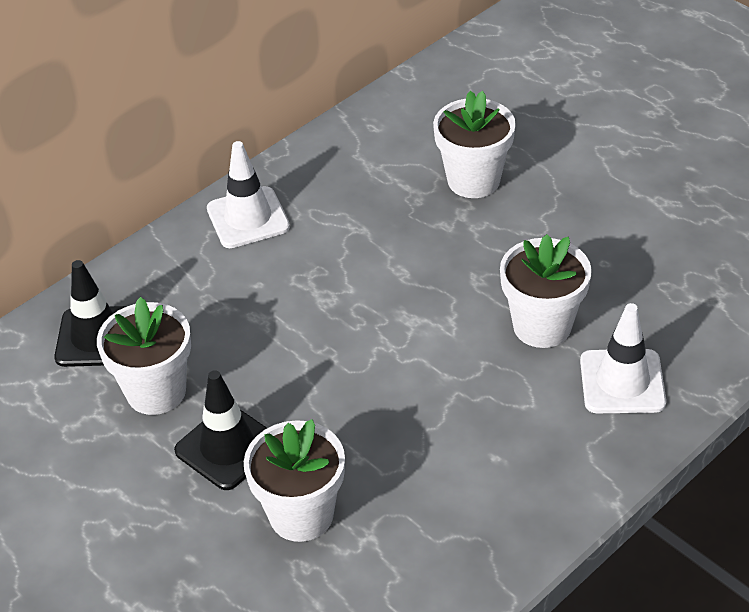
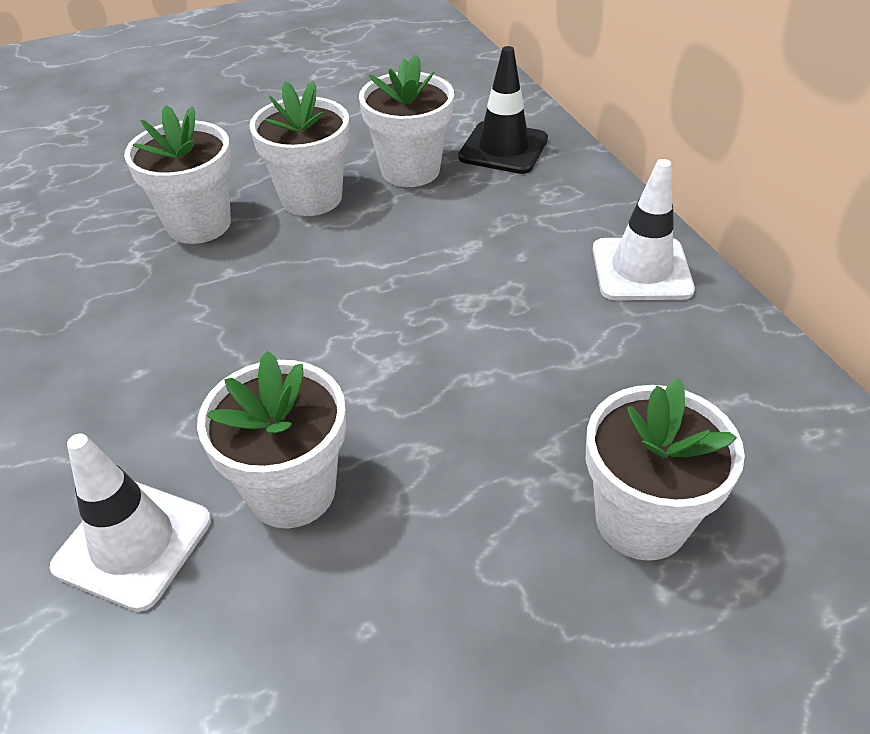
camera: 110 degrees right, 0 degrees up
(227, 447) = (311, 198): black traffic cone -> white flower pot

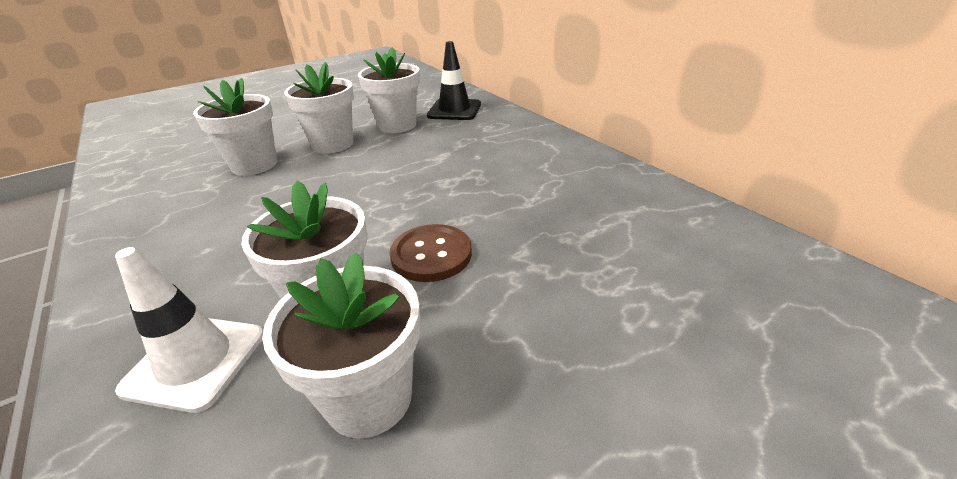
camera: 10 degrees left, 10 degrees down
(428, 432) = (431, 255): none -> brown button
(641, 269) = (555, 154): white traffic cone -> none
(641, 520) = (598, 284): white flower pot -> white flower pot (369, 398)

